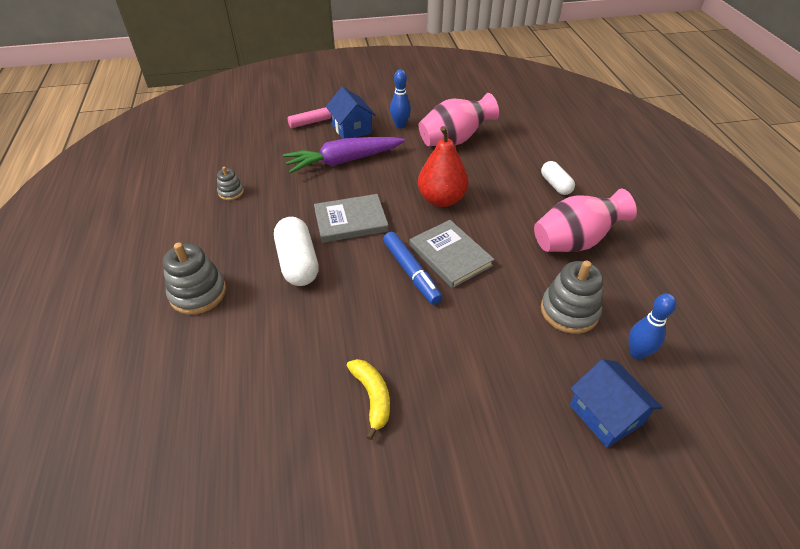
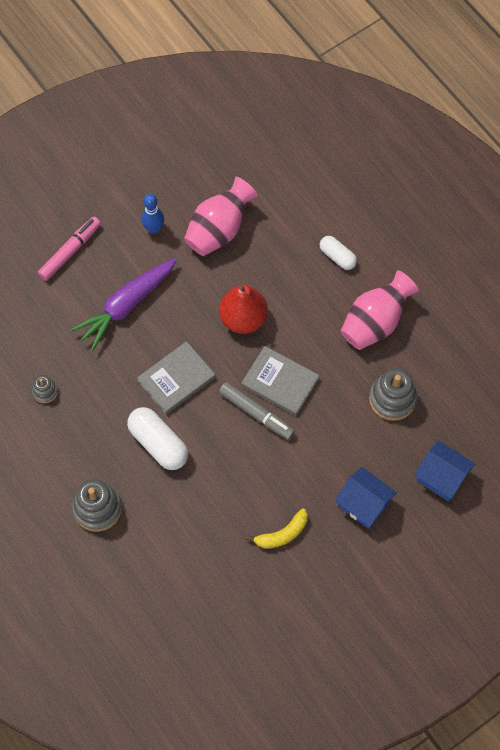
camera: 25 degrees left, 20 degrees up
(351, 129) = (107, 254): blue house -> blue house (364, 504)
(372, 397) = (282, 534): yellow banana -> yellow banana turned 105 degrees clockwise
(411, 272) = (256, 413): blue marker -> grey marker
(637, 353) = (450, 416): blue bowling pin -> none

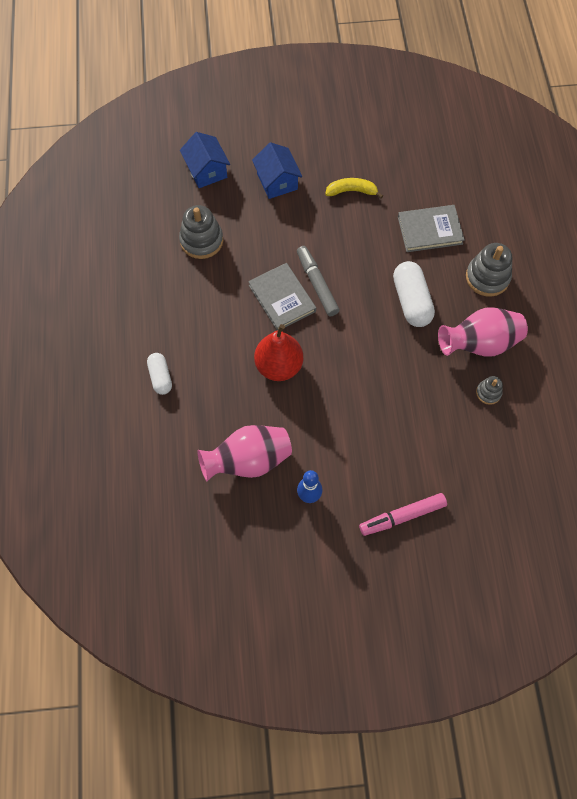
camera: 150 degrees left, 0 degrees up
(126, 305) = (376, 433): purple carrot -> none
(176, 379) = (367, 345): grey book -> grey book (430, 230)
(375, 322) = (170, 305): pink vase -> pink vase (479, 343)

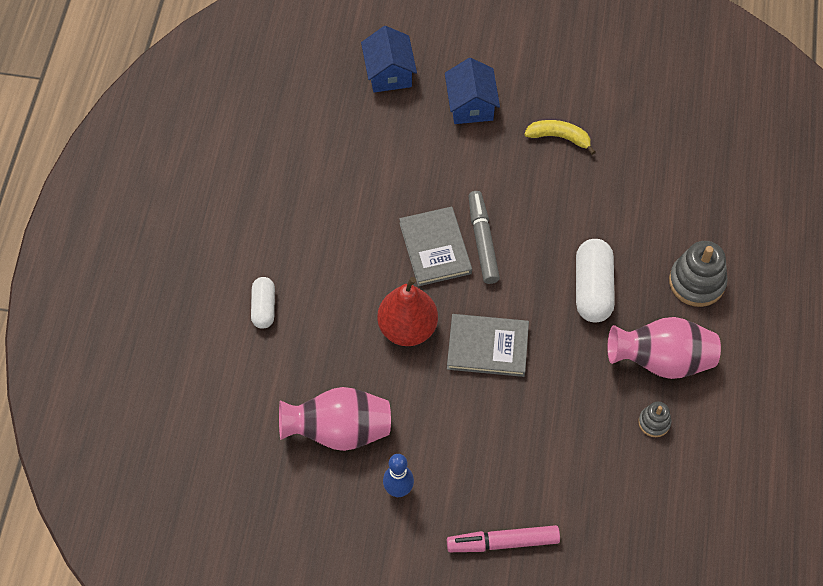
camera: 15 degrees right, 5 degrees down
(201, 241) = (358, 156): grey stacking toy -> none
(430, 230) = (642, 207): grey book -> grey book (487, 347)

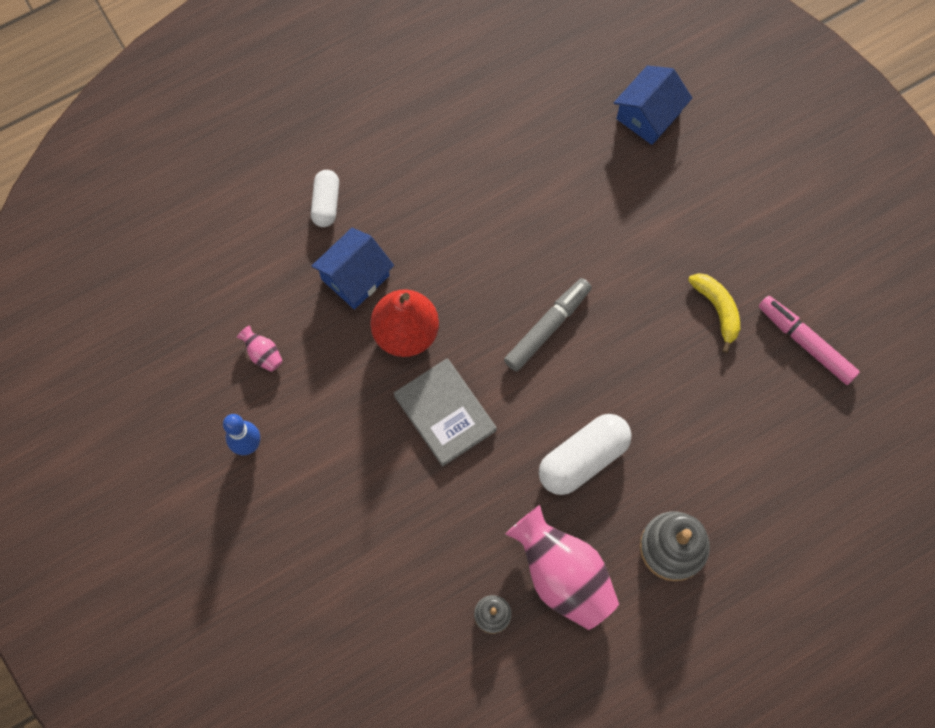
camera: 50 degrees right, 10 degrees up
(264, 307) = (326, 203): white capsule -> white capsule turned 45 degrees counterclockwise
(339, 430) = (263, 354): pink vase -> pink vase, size x0.42
(435, 248) = (504, 293): grey book -> none
(471, 105) = (680, 208): blue house -> blue house (355, 277)
(503, 542) = (269, 569): pink marker -> pink marker (805, 342)

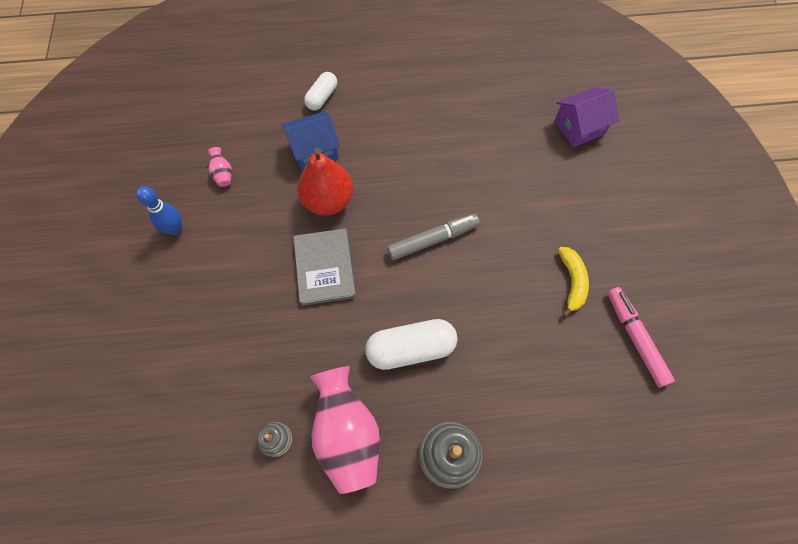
camera: 25 degrees right, 5 degrees down
(648, 115) = (579, 127): blue house -> purple house

